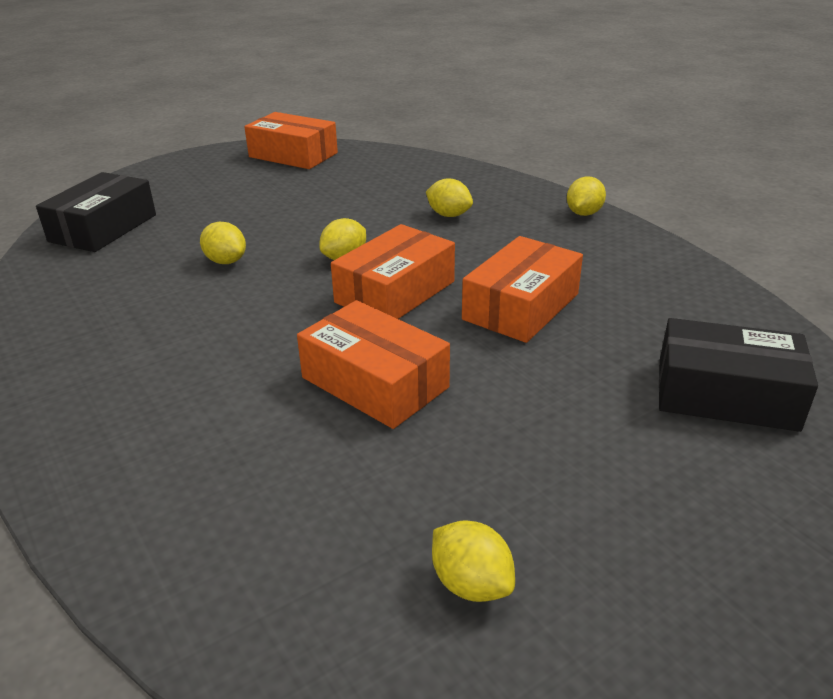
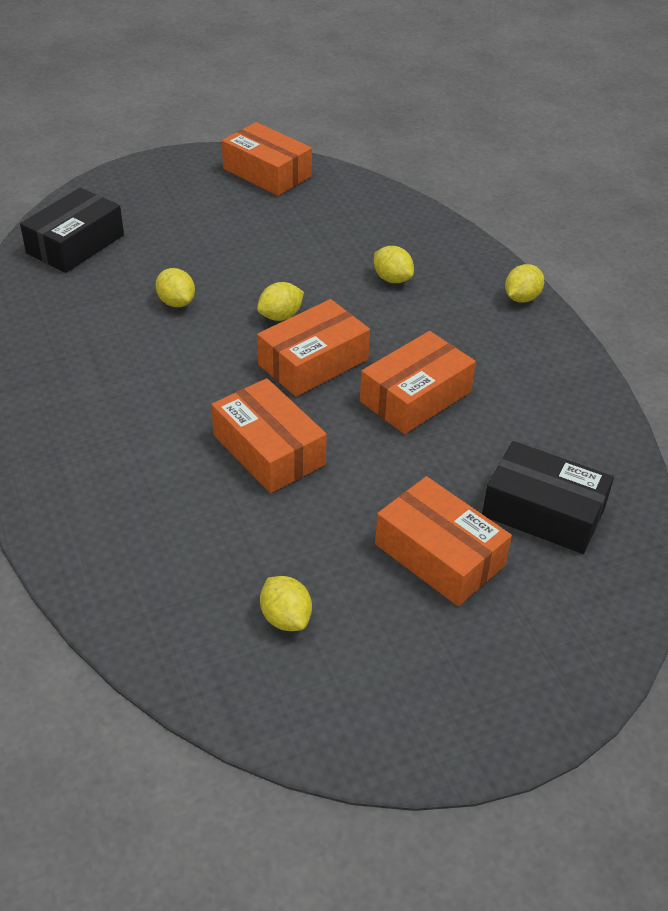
camera: 10 degrees right, 10 degrees up
(634, 463) = (439, 555): none -> orange box

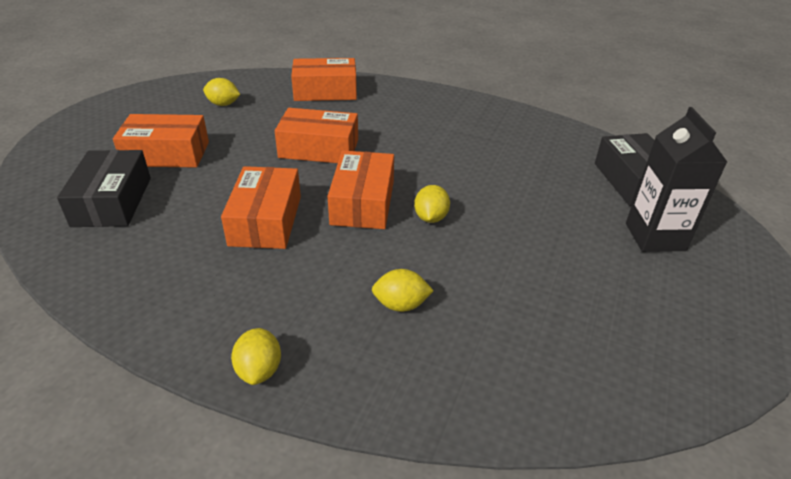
camera: 135 degrees right, 5 degrees down
(156, 213) = (655, 237): none -> black carton
(176, 302) = (505, 186): yellow lemon -> none
(267, 172) = (693, 349): orange box -> orange box (325, 91)
(543, 511) = (112, 201): black box -> black box turned 75 degrees counterclockwise

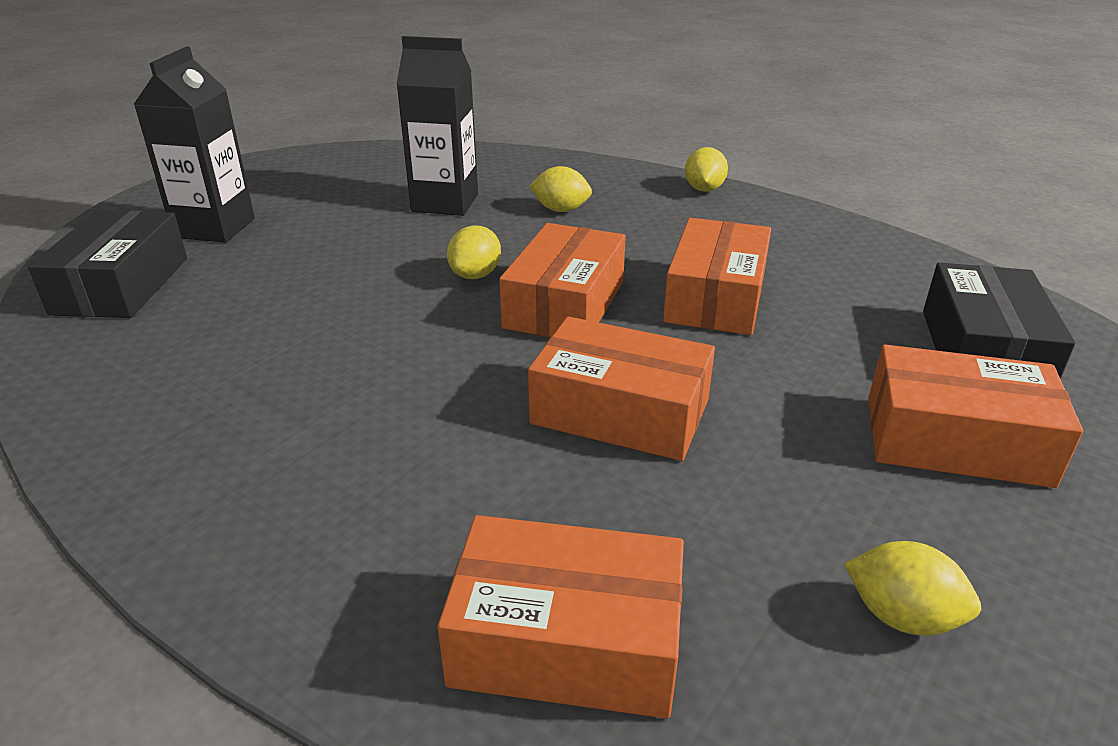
camera: 165 degrees left, 5 degrees down
(511, 298) = (445, 203): none -> black carton

